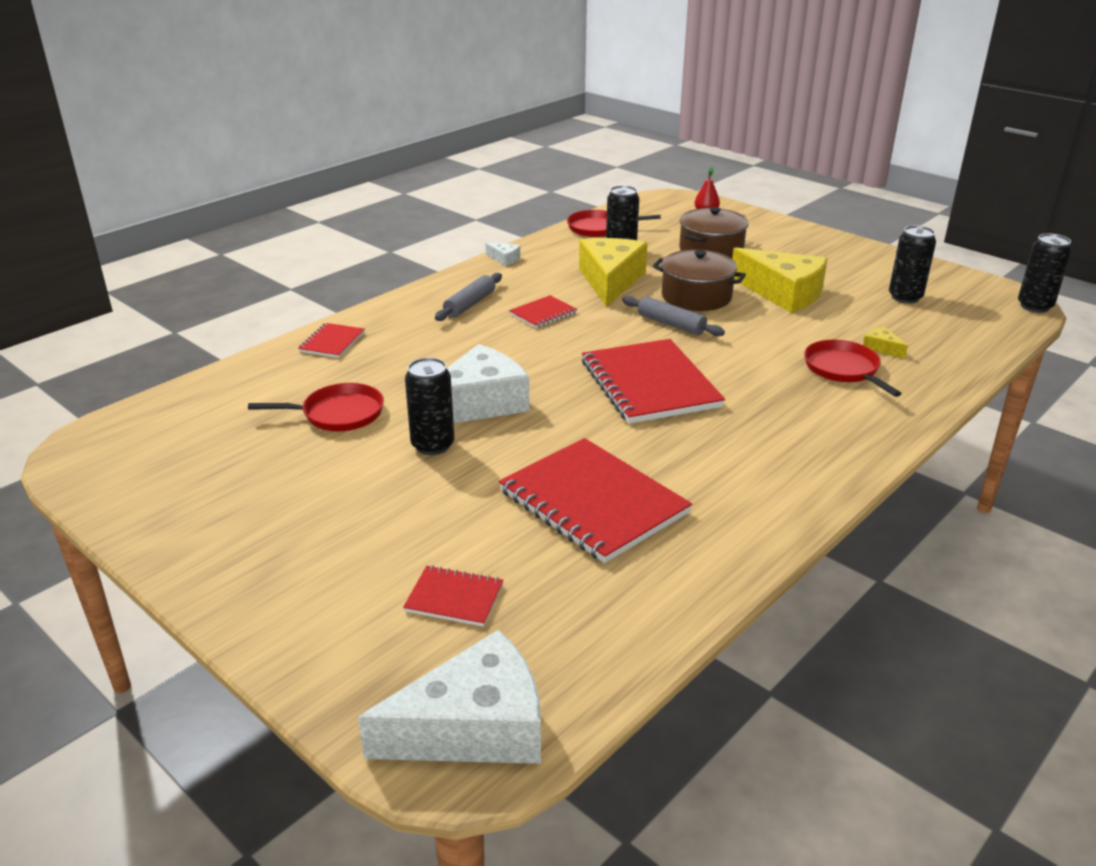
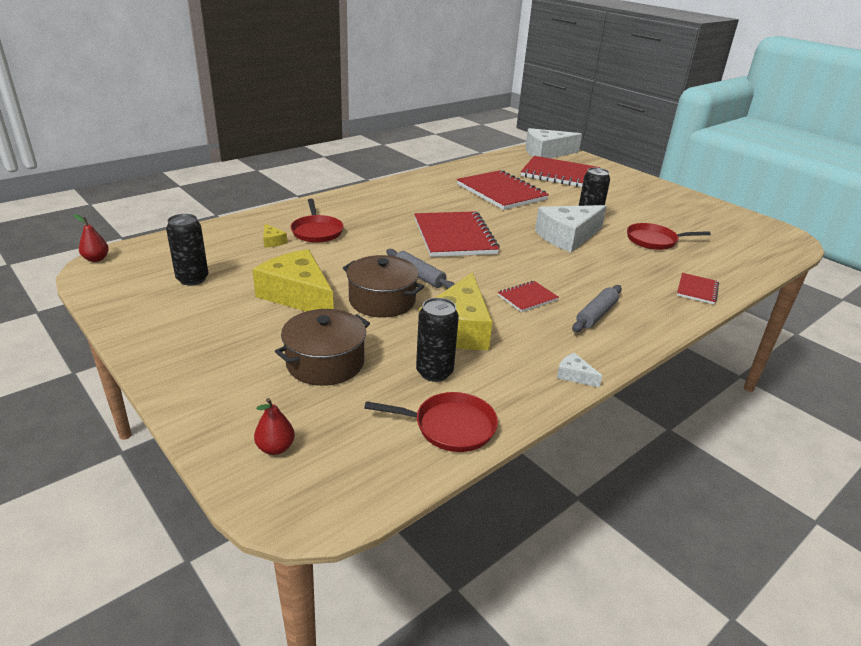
camera: 175 degrees left, 0 degrees up
(454, 598) = (560, 174): red notebook -> red notebook, size x2.10
(1034, 306) = (96, 259): black can -> red pear

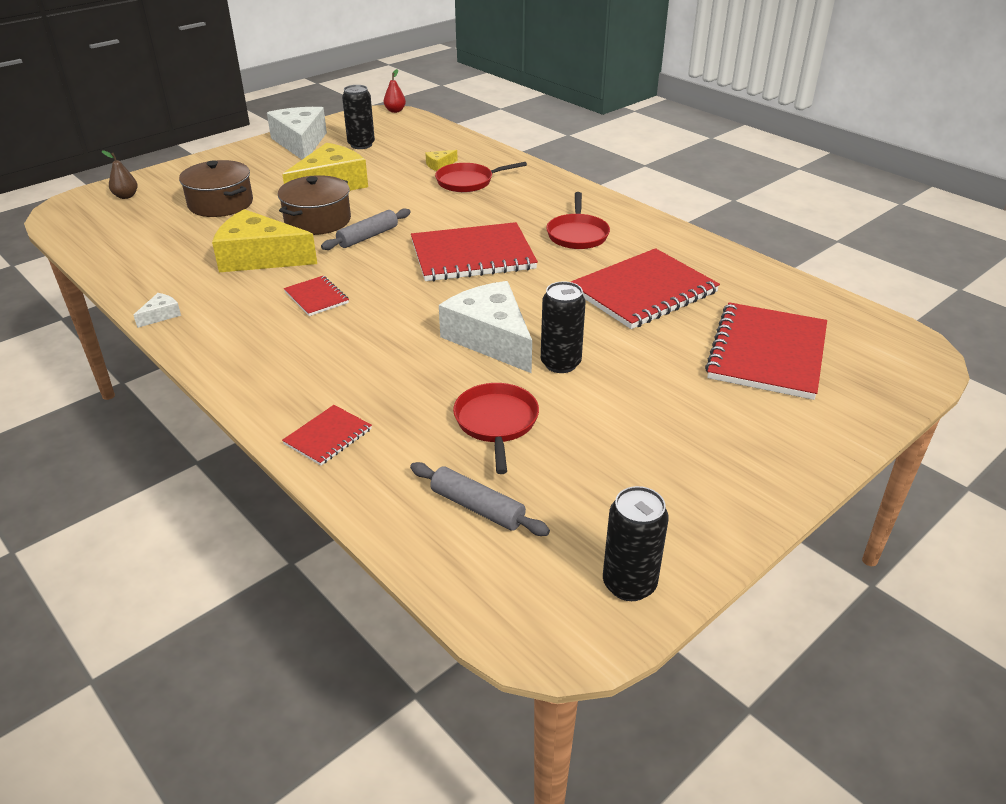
camera: 90 degrees right, 5 degrees up
(275, 448) = (126, 196): red pear -> brown pear
(434, 372) = (192, 247): black can -> black can (629, 584)
(450, 426) = (117, 254): red pan -> red pan (577, 234)
(546, 153) = (887, 346): white cheese -> white cheese (300, 143)
(596, 314) = (272, 340): grey rolling pin -> grey rolling pin (477, 507)
(697, 290) = (328, 436): red notebook -> red notebook turned 75 degrees counterclockwise

